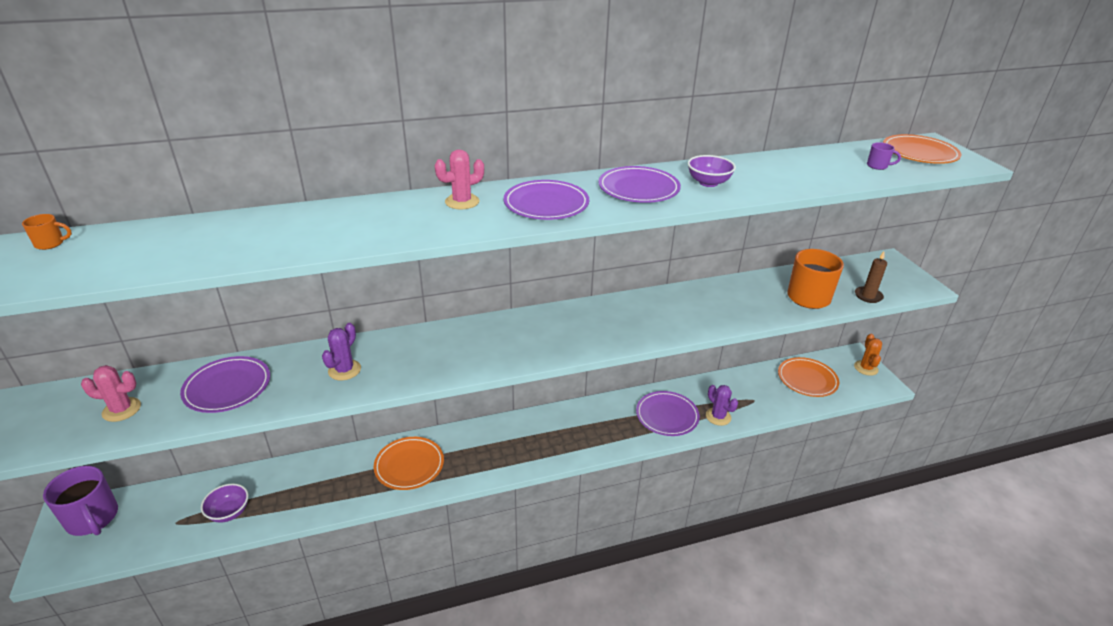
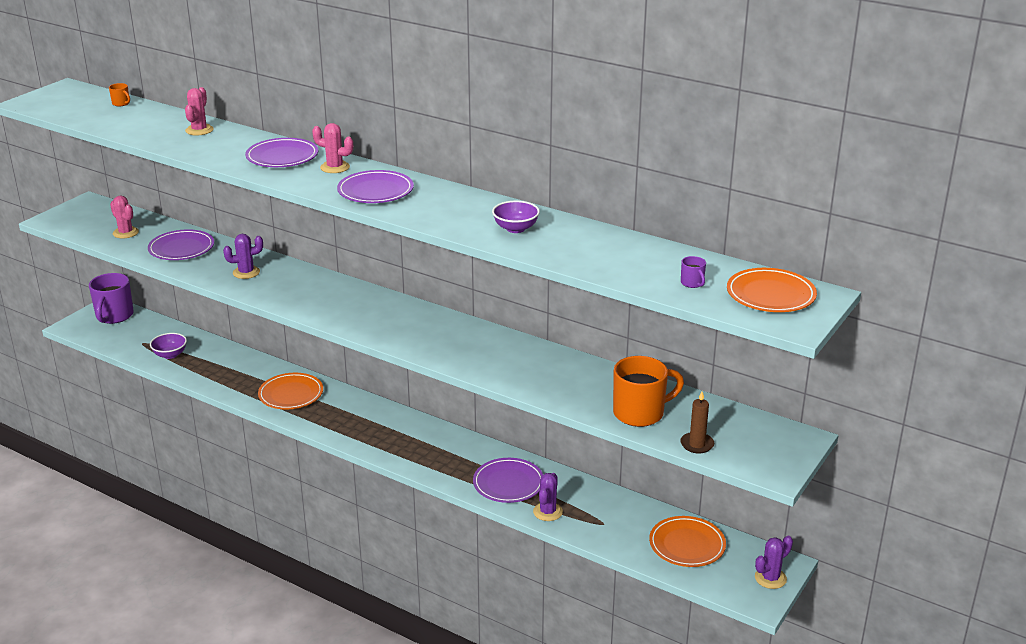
camera: 50 degrees right, 5 degrees down
(232, 229) = (199, 130): none -> pink cactus
(638, 189) = (457, 209): purple plate -> purple plate (282, 157)
(866, 368) = (770, 578): orange cactus -> purple cactus

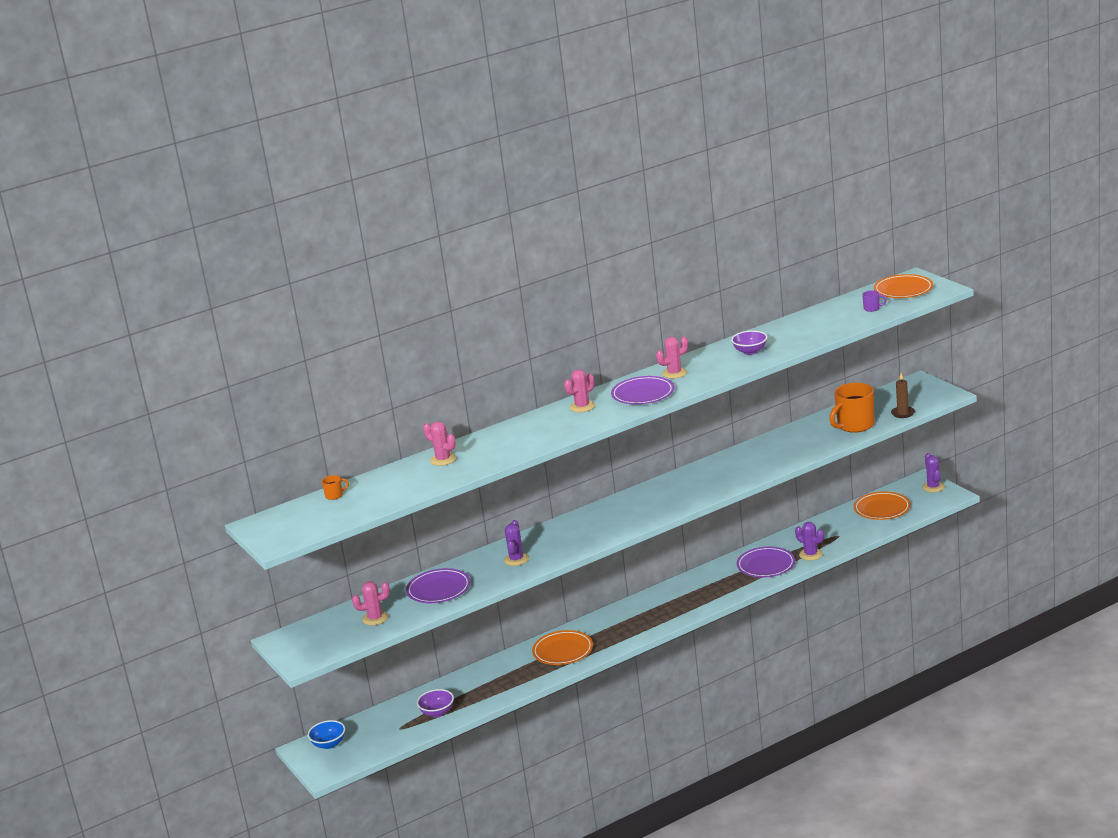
camera: 60 degrees left, 5 degrees down
(114, 316) = (329, 744): purple mug -> blue bowl
(282, 157) = (540, 426): purple plate -> none
(437, 197) = (674, 373): none -> pink cactus
(640, 413) = (854, 425): orange mug -> orange mug turned 135 degrees counterclockwise

